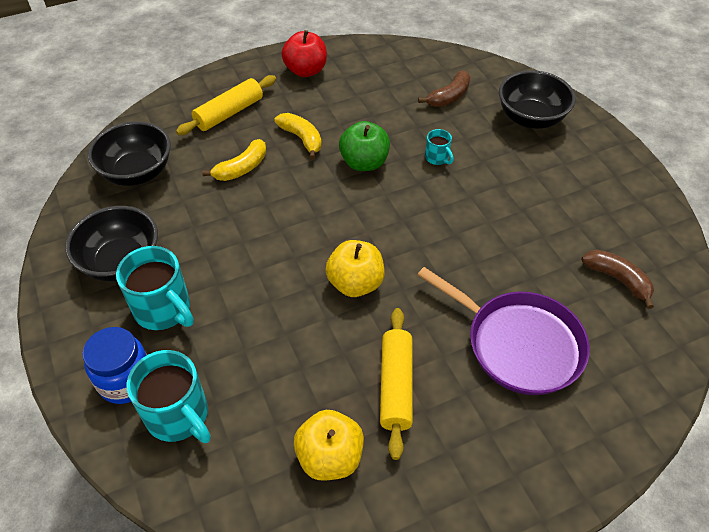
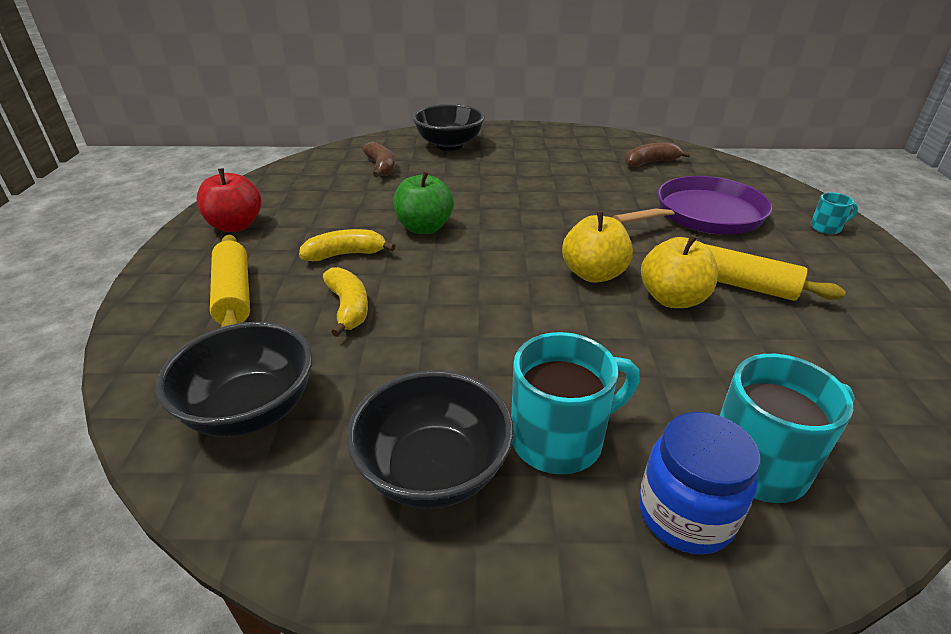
camera: 65 degrees left, 15 degrees down
(330, 457) = (829, 347): yellow apple -> yellow apple (672, 299)
(437, 158) = (456, 192): turquoise mug -> turquoise mug (826, 228)

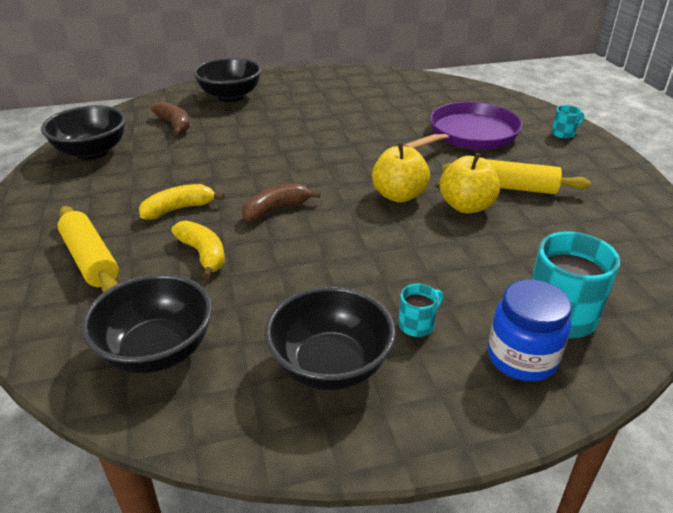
camera: 15 degrees left, 0 degrees up
(235, 226) = (58, 197): red apple -> none
(289, 185) = (92, 152): none -> black bowl
(424, 228) = (240, 176): green apple -> none
(560, 439) = (417, 325): turquoise mug -> turquoise mug, size x0.50
(650, 163) = (413, 94): brown banana -> brown banana (276, 209)

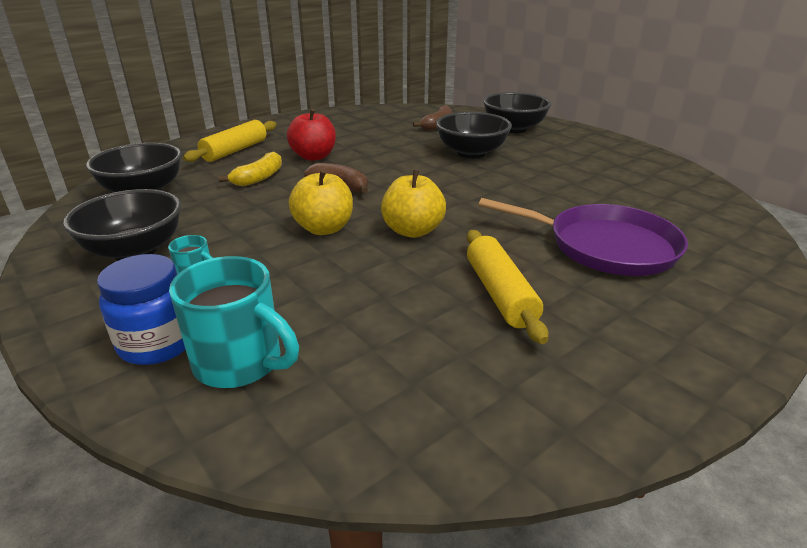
camera: 65 degrees right, 5 degrees down
(92, 152) = (367, 116): black bowl -> black bowl (471, 153)
(179, 209) = (314, 157): yellow banana -> red apple
(466, 206) = (425, 270): yellow apple -> yellow apple (324, 228)
(564, 133) = (719, 317): turquoise mug -> none

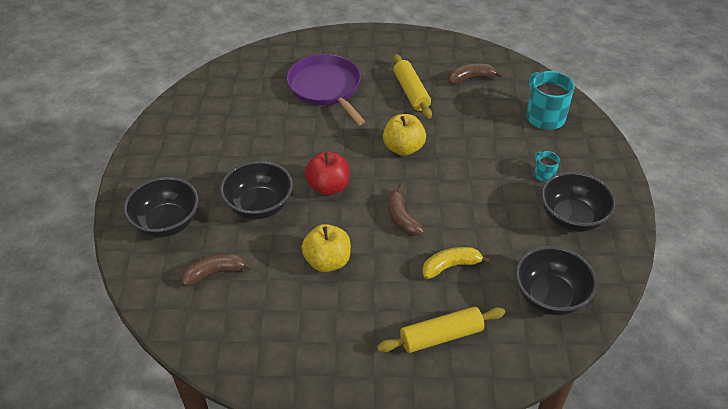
camera: 140 degrees left, 15 degrees up
(158, 343) = (575, 143): blue jar -> none
(314, 157) = (382, 277): red apple -> red apple (328, 187)
(324, 228) = (450, 178): yellow apple -> yellow apple (327, 261)
(443, 368) = (470, 78): none -> brown banana
(500, 294) = (411, 92): yellow rolling pin -> yellow rolling pin turned 45 degrees counterclockwise

